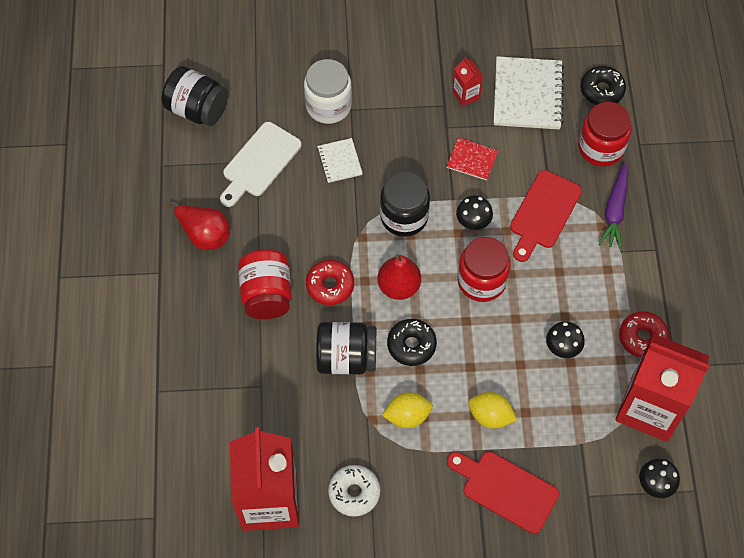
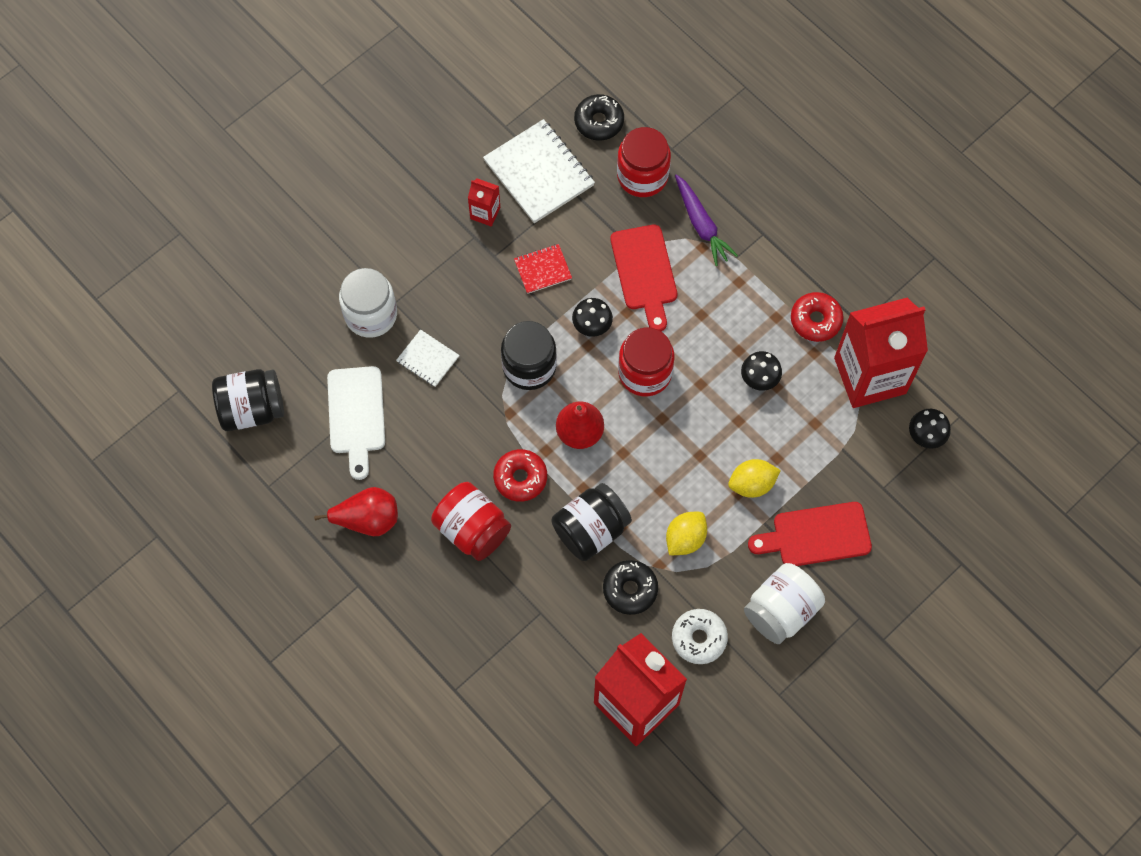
camera: 40 degrees left, 5 degrees up
(411, 345) = (635, 475): black donut -> black donut (630, 589)
(431, 522) = (781, 610): none -> white jar

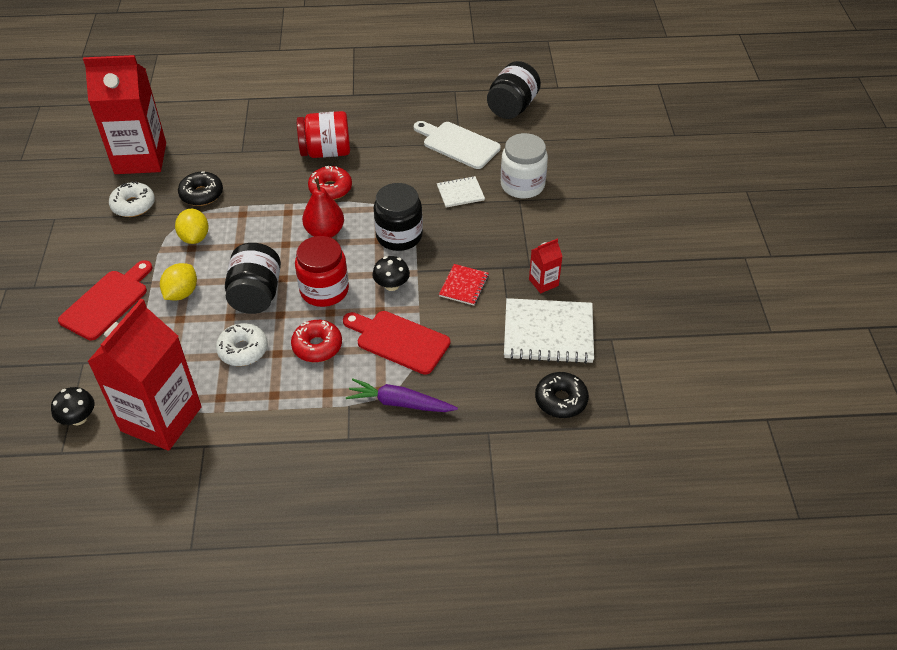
camera: 130 degrees right, 20 degrees down
(367, 519) = (386, 116): red pear -> none
(591, 530) = (258, 199): black jar -> black jar (256, 295)
(642, 176) = (482, 395): red jar -> none
(759, 378) = (243, 350): black mushroom -> white donut
(781, 610) = (93, 252): white jar -> none
(815, 320) = (242, 418): red donut -> red donut (317, 346)

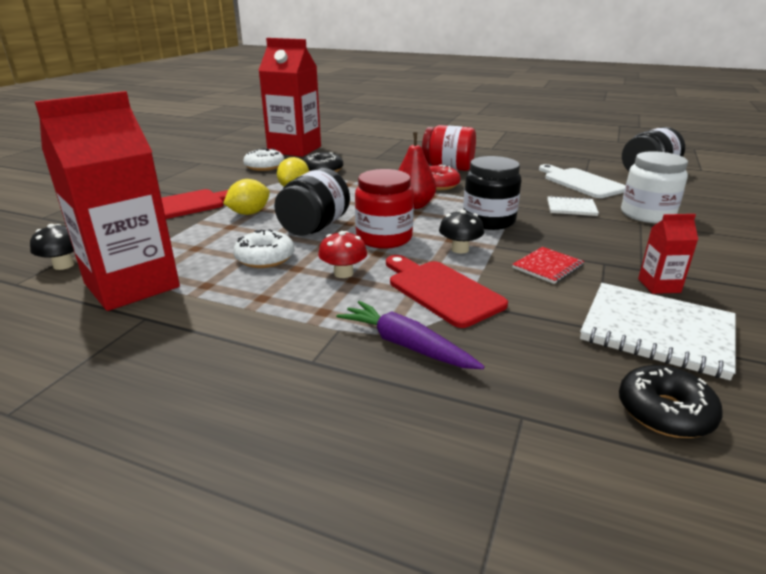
camera: 25 degrees right, 20 degrees down
(317, 346) = (343, 273): red donut -> red mushroom

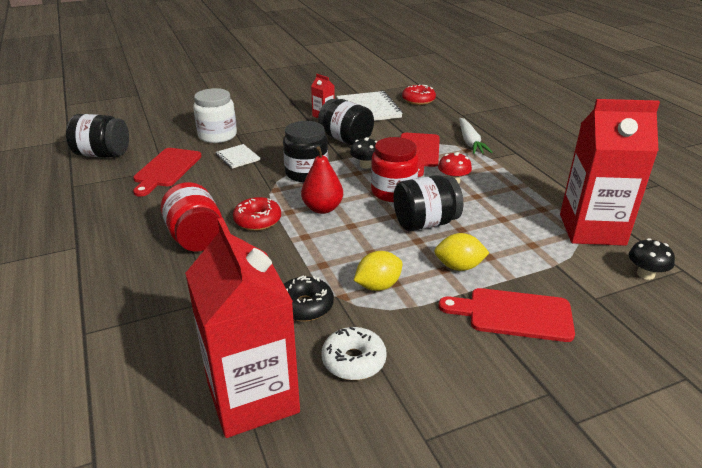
camera: 135 degrees left, 5 degrees up
(265, 258) = (489, 212): white donut -> none
(406, 345) = (470, 142): purple carrot -> white carrot
(547, 267) = (346, 139): red notebook -> black jar
(581, 182) = (166, 169): white cutting board -> red cutting board
(664, 412) = (418, 100): black donut -> red donut

